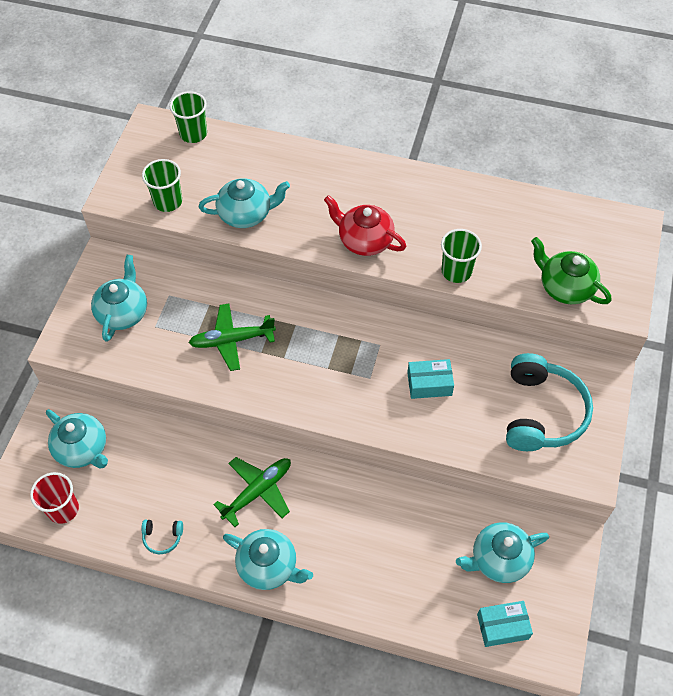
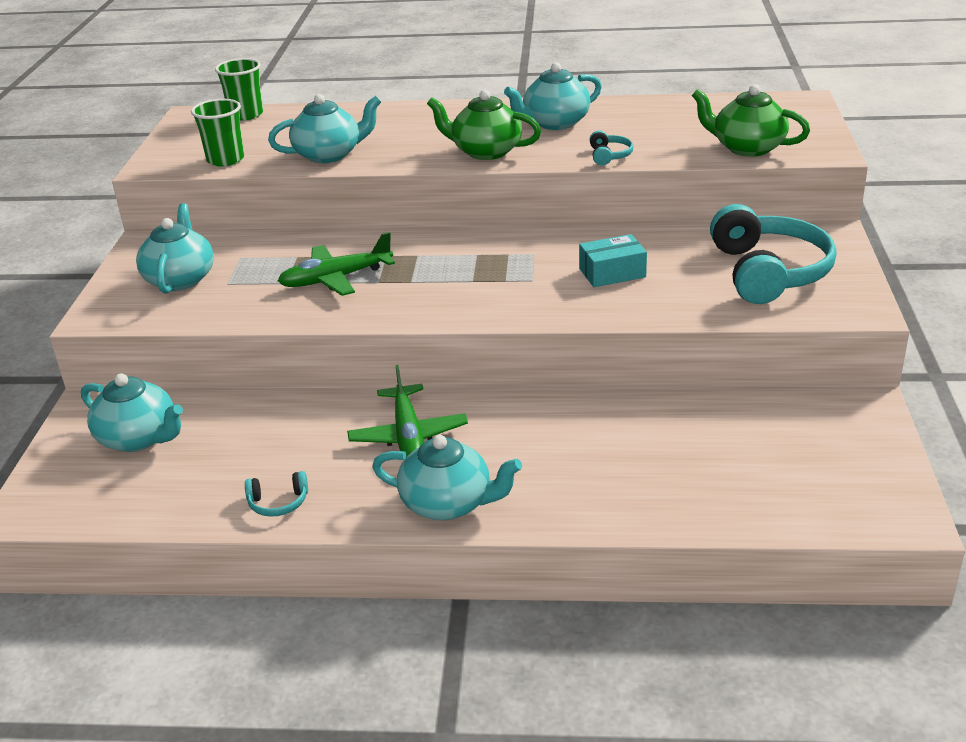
camera: 10 degrees left, 25 degrees down
(63, 509) = (118, 500): red cup -> none
(257, 491) = (408, 435): green plane -> green plane turned 135 degrees clockwise
(364, 240) = (485, 151): red teapot -> green teapot
(456, 271) = (609, 156): green cup -> turquoise headphones
(499, 559) = (776, 440): turquoise teapot -> turquoise teapot (555, 123)
(502, 626) = (816, 502): turquoise box -> none

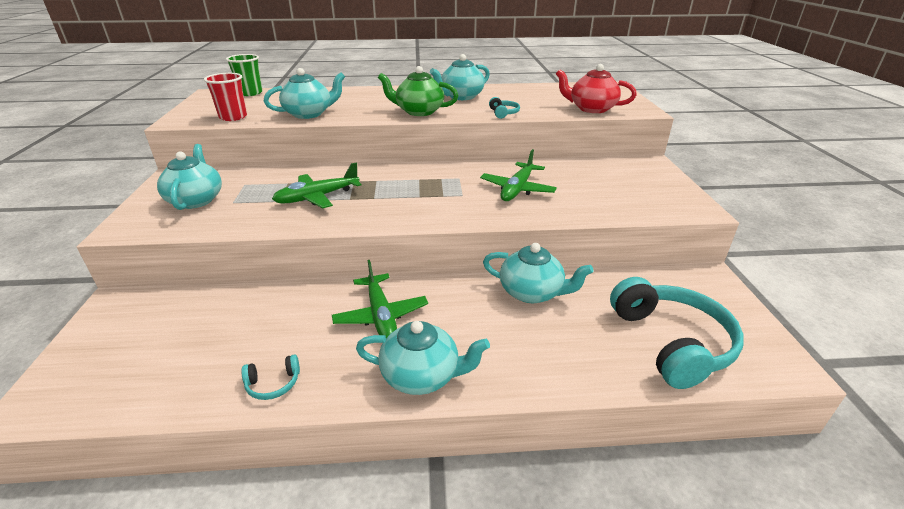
camera: 10 degrees left, 0 degrees up
(139, 438) = (154, 328): turquoise teapot -> turquoise teapot (532, 292)
(225, 160) = (233, 117): green cup -> red cup
(612, 273) = (517, 189): turquoise box -> green plane
(747, 148) = (591, 109): green teapot -> red teapot
(768, 272) = (623, 186): turquoise headphones -> turquoise headphones (671, 342)

